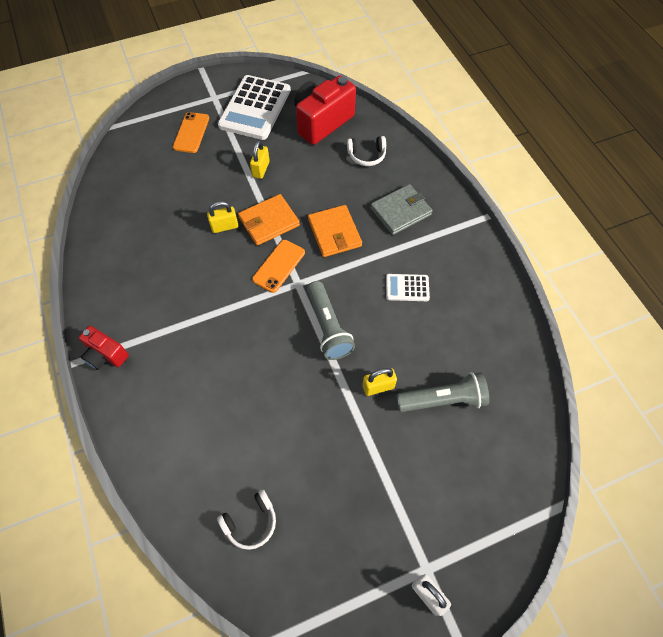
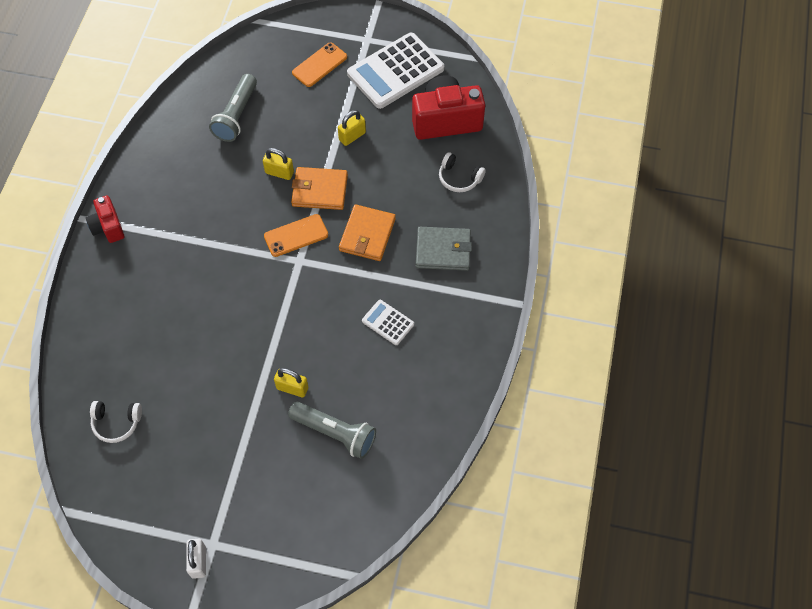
camera: 35 degrees right, 0 degrees up
(328, 327) = (293, 313): grey flashlight -> grey flashlight (237, 115)

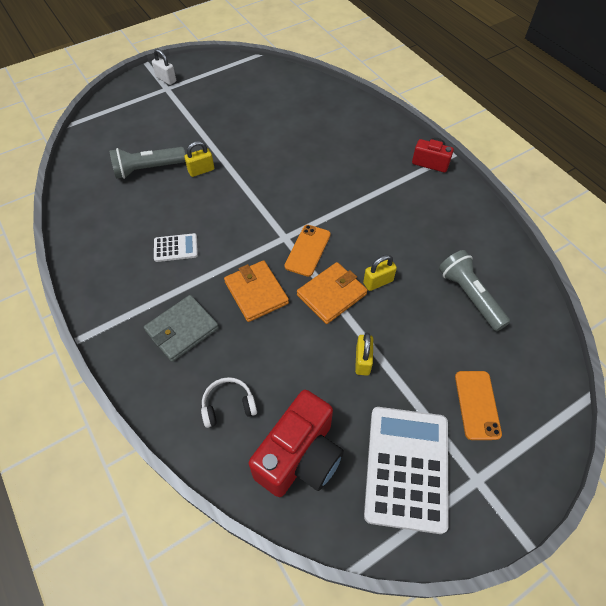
camera: 135 degrees right, 5 degrees down
(116, 423) = (282, 93): white headphones -> none

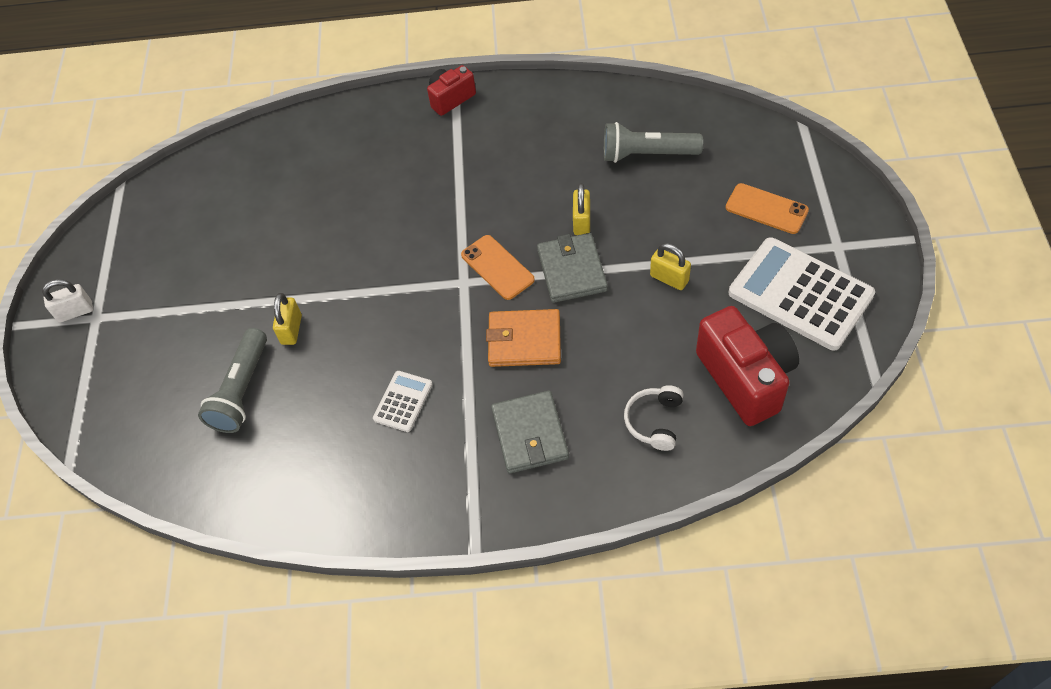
camera: 55 degrees left, 0 degrees up
(331, 294) = (572, 270): orange wallet -> grey wallet

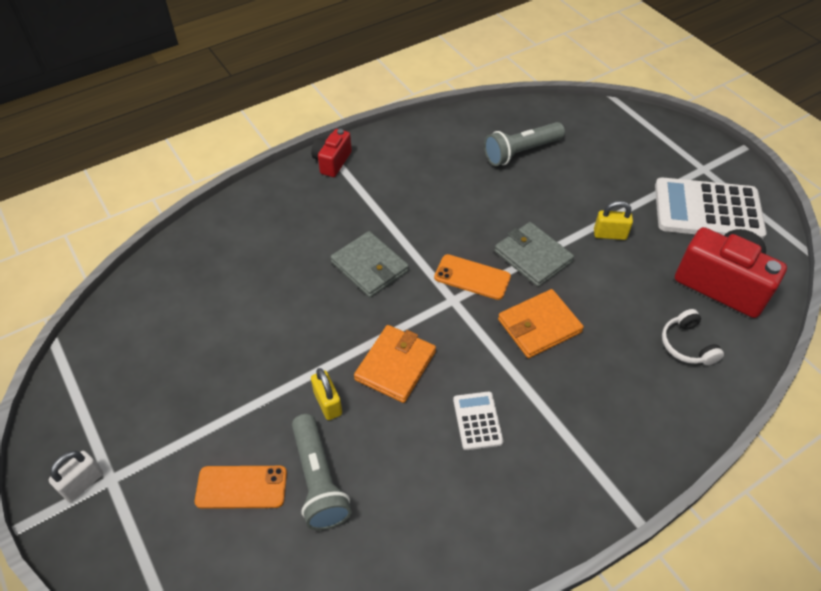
camera: 35 degrees left, 5 degrees down
(369, 321) = (395, 365): none -> orange wallet
(530, 434) = (603, 399): grey wallet -> grey wallet (369, 266)
(582, 222) = (511, 218): yellow padlock -> none
(766, 209) = (636, 160): orange phone -> orange phone (241, 487)

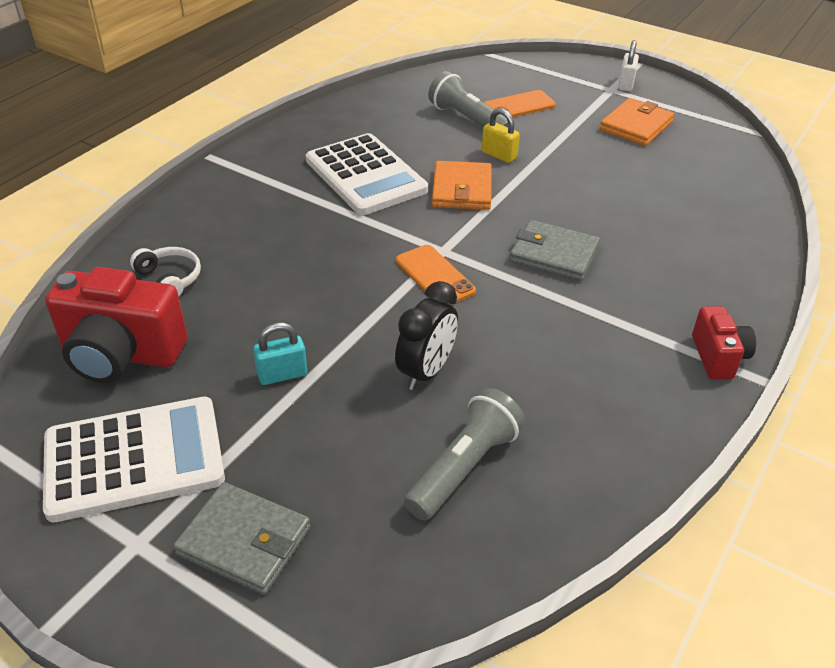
camera: 155 degrees right, 10 degrees down
(472, 277) = (435, 276): orange phone -> orange phone turned 60 degrees clockwise
(477, 421) = (365, 175): white calculator -> white calculator, size x2.11
(515, 208) = (426, 371): none -> black clock
(533, 256) = (375, 317): grey wallet -> grey wallet (244, 541)
(539, 326) = (338, 253): orange wallet -> orange wallet (636, 126)
(610, 234) = (282, 374): yellow padlock -> turquoise padlock

